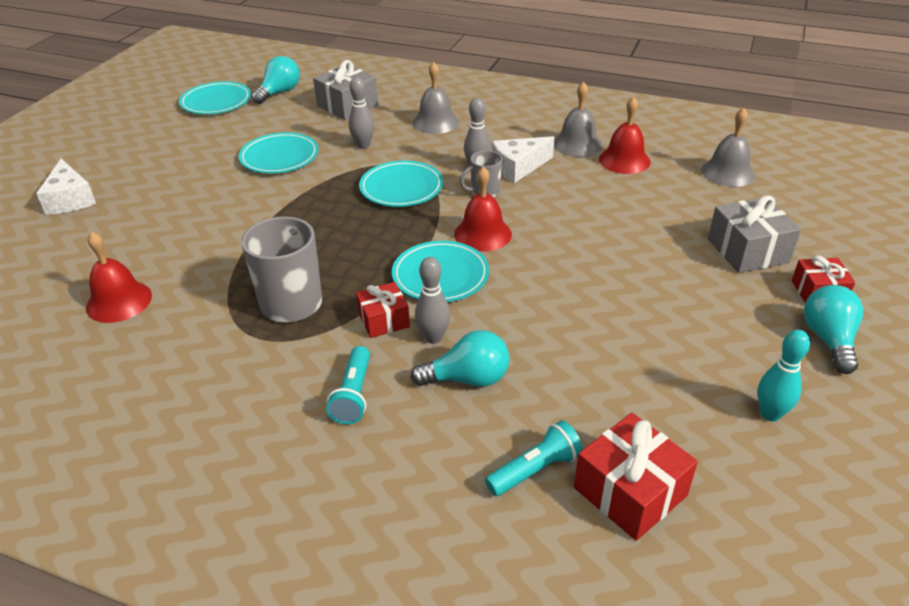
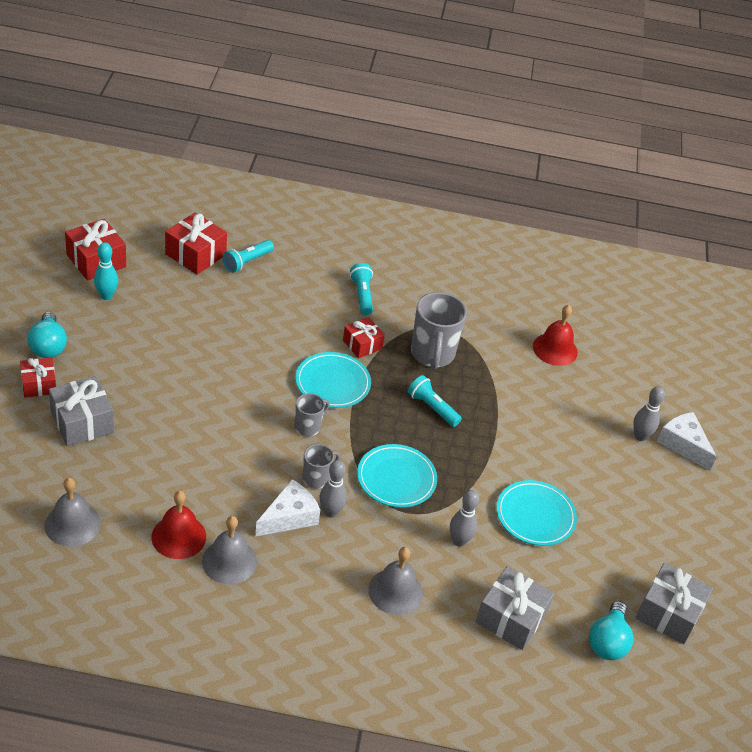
camera: 160 degrees right, 5 degrees up
(216, 102) = (668, 613): turquoise plate -> grey gift
(328, 245) = (432, 408): none -> turquoise flashlight
(433, 338) = (324, 333): grey bowling pin -> grey bowling pin (640, 436)
(468, 379) = (294, 308): turquoise light bulb -> none
(482, 234) = (308, 427): red bell -> grey mug
(811, 486) = (96, 260): none -> red gift

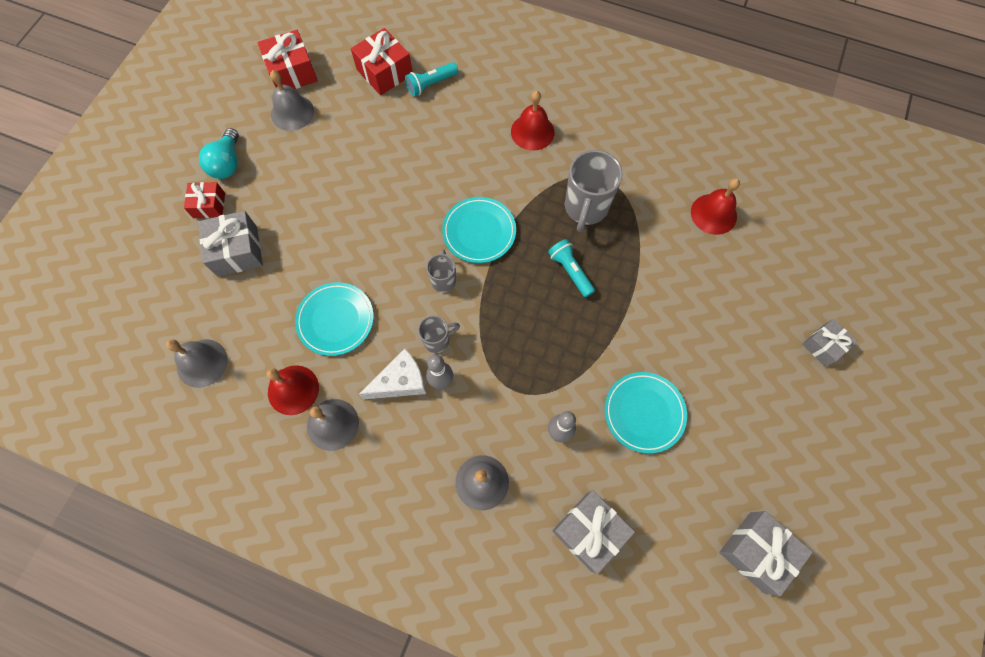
camera: 20 degrees right, 25 degrees up
(106, 296) = (292, 112): turquoise bowling pin -> grey bell
(308, 427) = (443, 280): grey mug -> grey mug turned 60 degrees counterclockwise
(362, 295) = (532, 132): turquoise flashlight -> red bell
(362, 344) = (519, 190): red gift -> none
(396, 479) = (514, 350): turquoise plate -> turquoise plate (335, 320)
(608, 641) = (683, 576): turquoise light bulb -> none
(640, 436) = (779, 330): grey bowling pin -> none
(683, 445) = (823, 346): white cheese -> grey gift

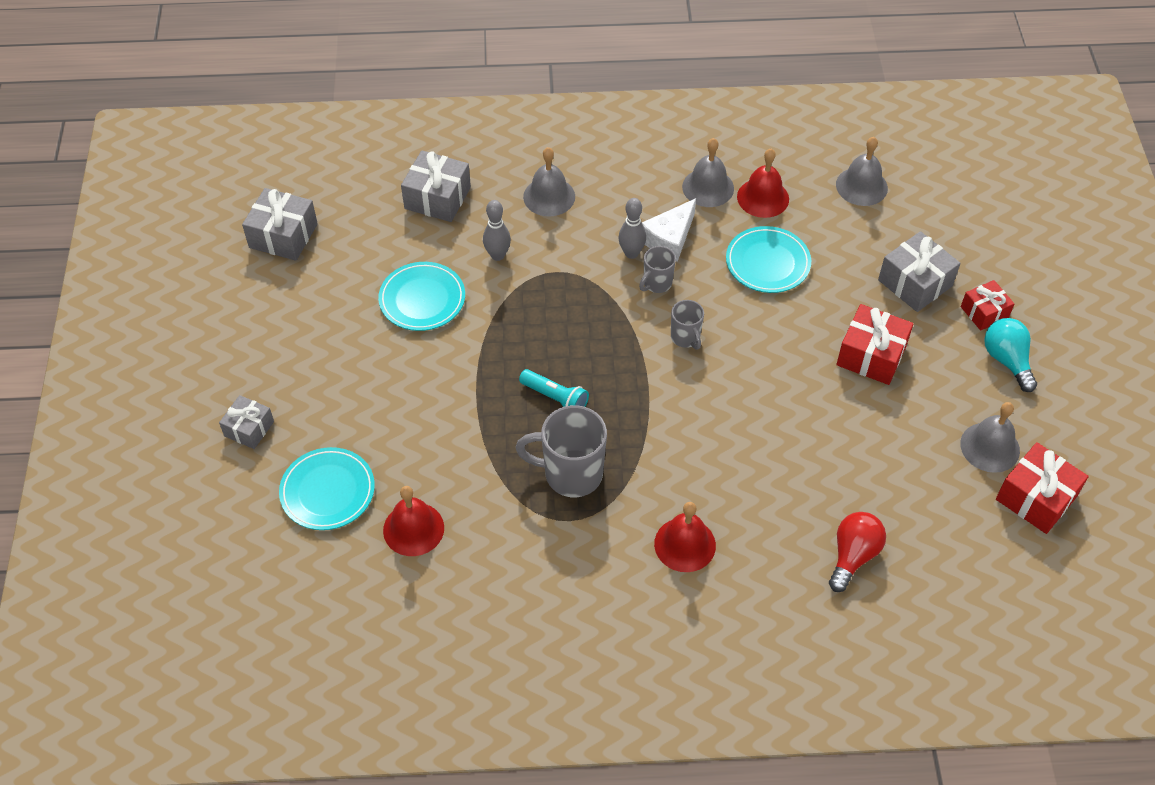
camera: 155 degrees right, 15 degrees down
(384, 72) = (923, 548): red gift -> red gift (871, 355)
(431, 84) = (853, 556): turquoise flashlight -> red light bulb
(479, 232) = (678, 399): turquoise plate -> turquoise plate (327, 491)
(585, 208) = (571, 474): grey mug -> grey mug turned 75 degrees counterclockwise

